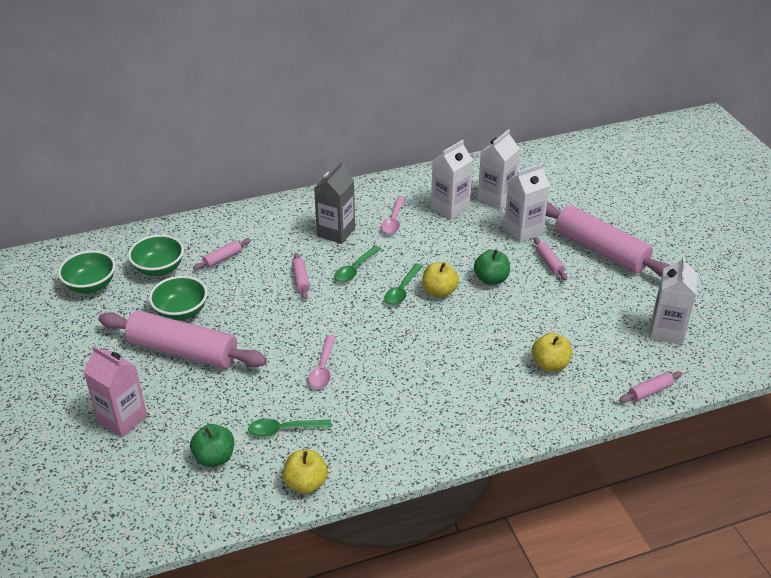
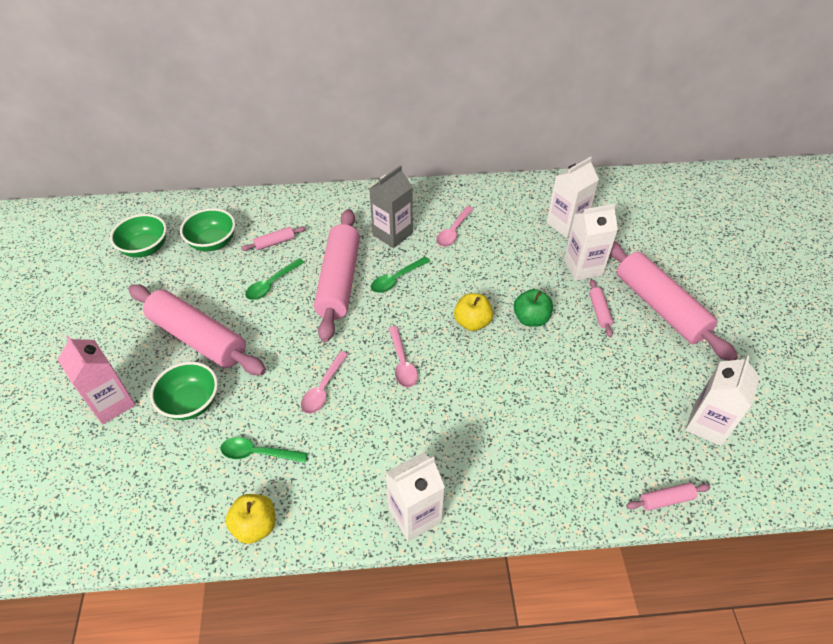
camera: 15 degrees right, 10 degrees up
(181, 312) = (214, 294): green bowl -> green bowl (191, 403)
(214, 457) = (178, 470): green apple -> none
(301, 280) = (339, 281): pink rolling pin -> pink rolling pin, size x2.46
(387, 335) = (402, 363): none -> pink spoon
(402, 290) = (435, 313): green spoon -> green spoon (272, 284)
(450, 208) = (515, 227): white carton -> white carton (415, 515)
(550, 364) = (562, 438): yellow apple -> none

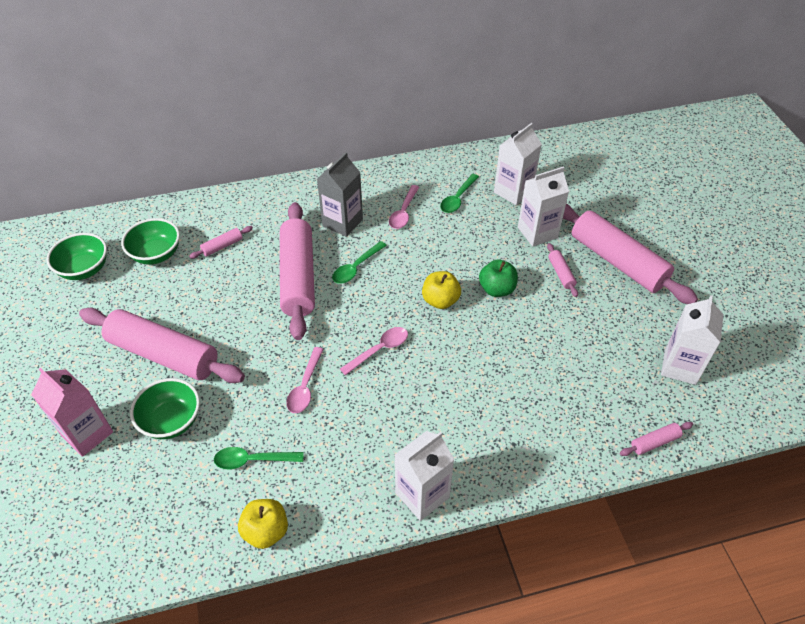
camera: 10 degrees left, 0 degrees up
(272, 284) = (229, 289): green spoon -> green spoon (458, 198)
(402, 363) = (379, 350): pink spoon -> pink spoon turned 105 degrees counterclockwise

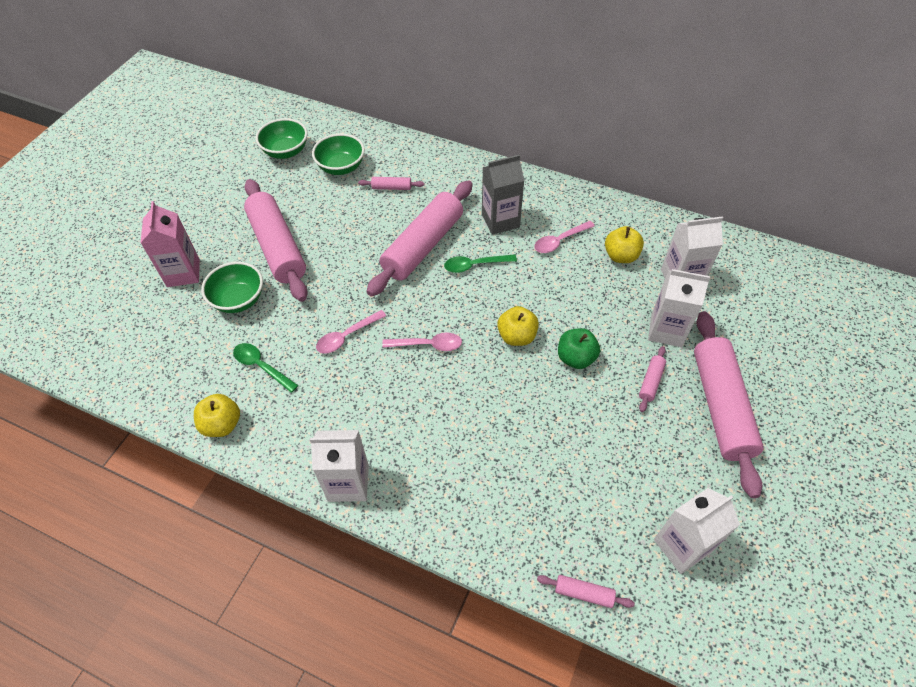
camera: 40 degrees right, 5 degrees up
(458, 198) = (621, 256): green spoon -> yellow apple

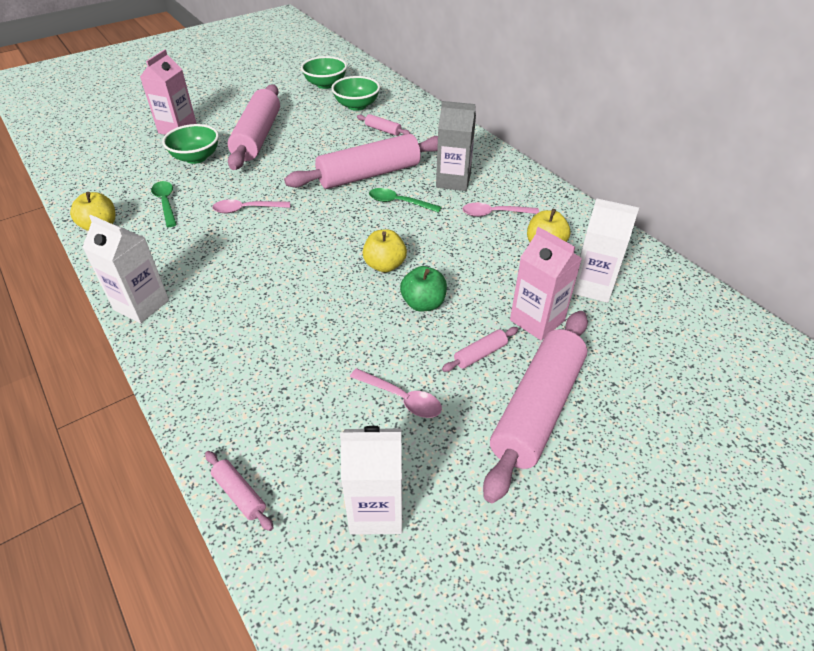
camera: 30 degrees right, 10 degrees down
(428, 345) = (303, 240): pink spoon -> pink spoon (401, 398)
(666, 330) = (537, 320): white carton -> pink carton

